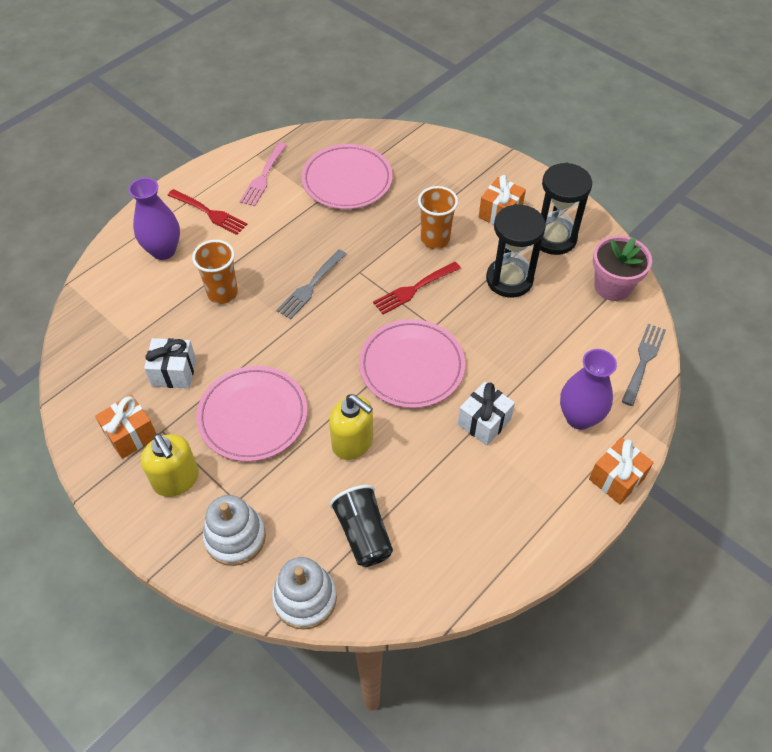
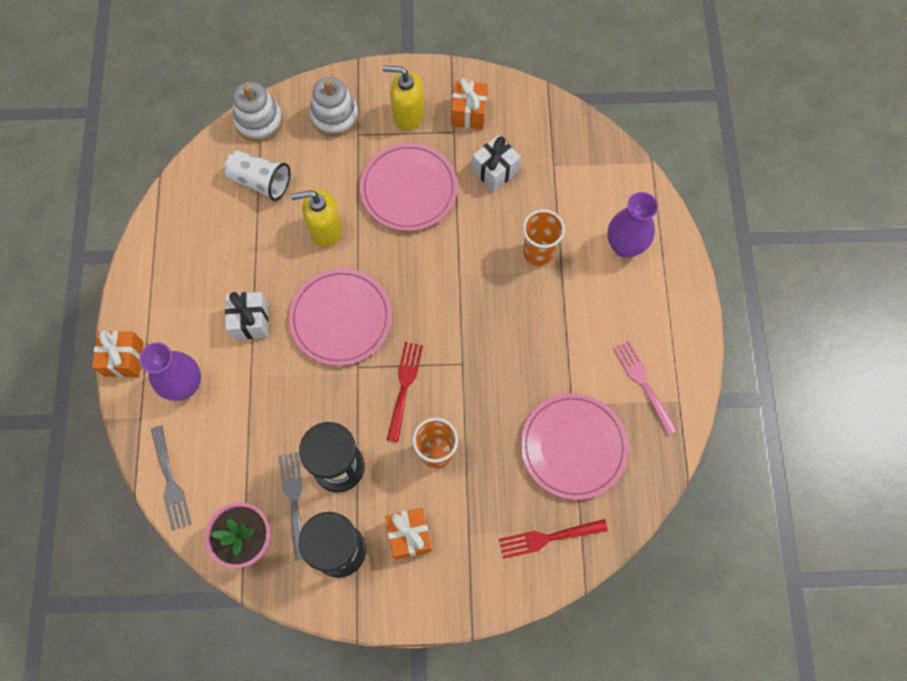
camera: 135 degrees right, 15 degrees up
(209, 213) = (637, 308): red fork -> red fork (548, 538)
(310, 286) = (483, 317): grey fork -> grey fork (294, 501)
(363, 534) = (260, 182): black cup -> white cup

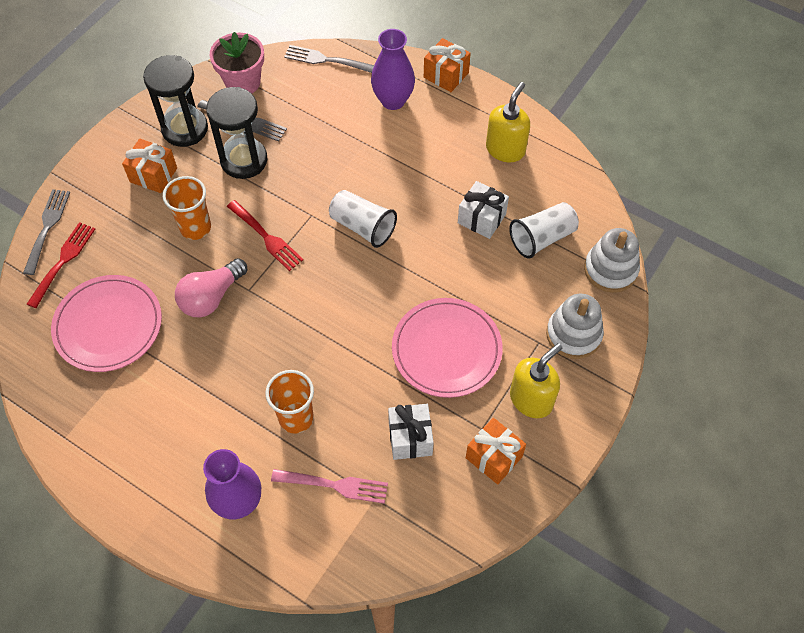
camera: 125 degrees right, 10 degrees down
(250, 321) = (412, 165): white gift -> white gift (481, 219)
(325, 229) = (456, 260): yellow soap dispenser -> yellow soap dispenser (505, 149)
(341, 318) = (362, 227): pink plate -> white cup
(490, 387) = (211, 297): none -> pink light bulb
(528, 583) = (47, 228): none -> grey fork
(643, 383) = (105, 419): pink fork -> pink fork (334, 485)

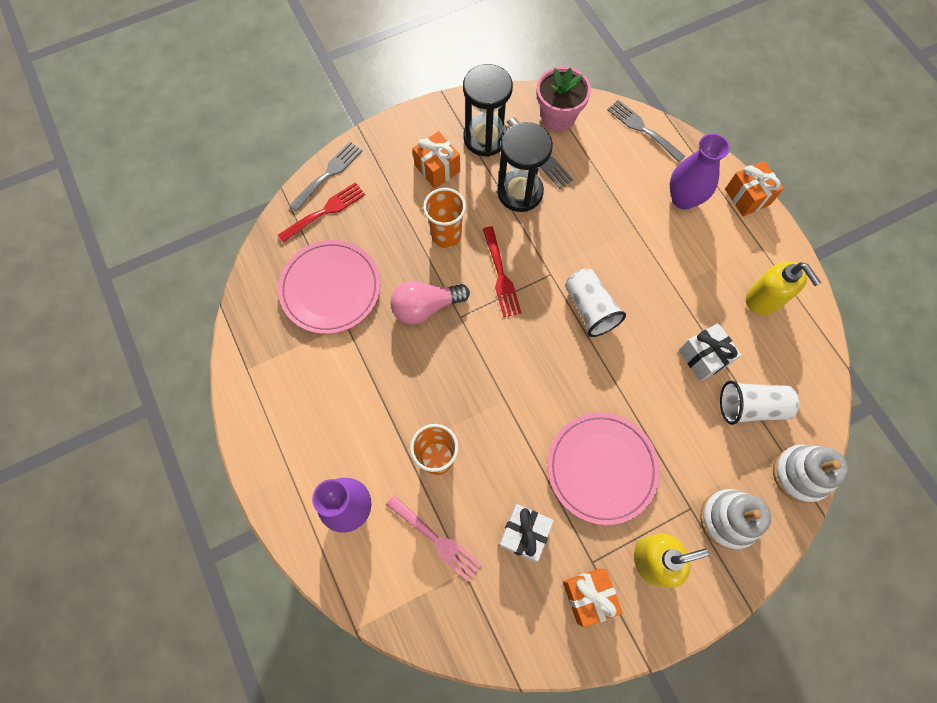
camera: 30 degrees right, 10 degrees up
(505, 149) = (764, 299): yellow soap dispenser -> yellow soap dispenser turned 90 degrees clockwise

